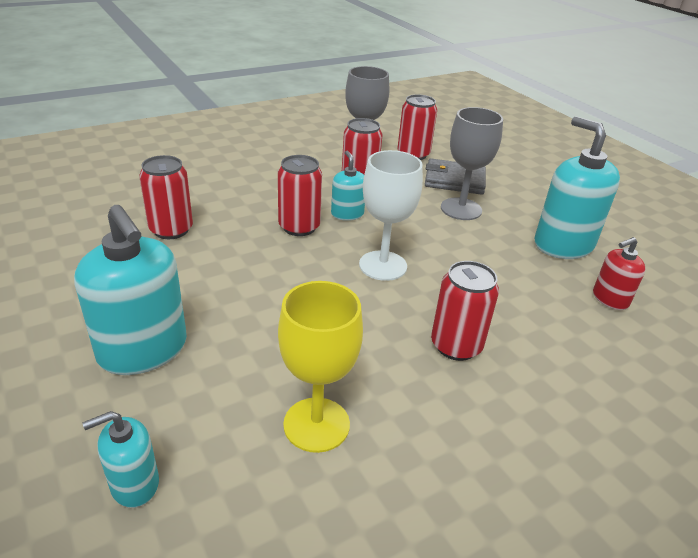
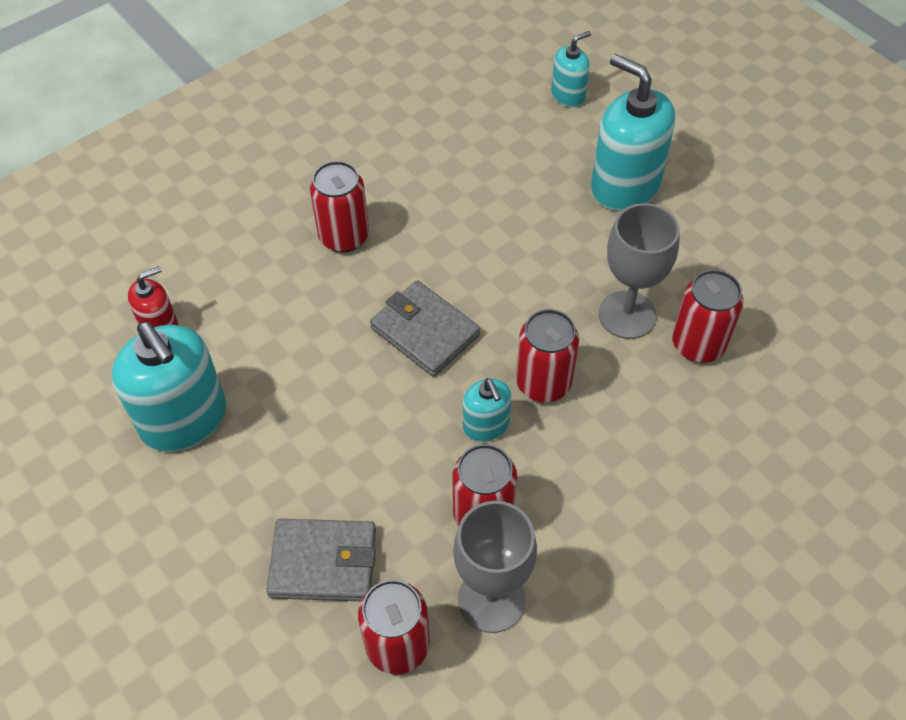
camera: 175 degrees right, 20 degrees up
(316, 424) = (458, 148): yellow goblet -> none
(383, 265) = (425, 331): white goblet -> grey wallet
(461, 209) = (319, 475): grey goblet -> grey goblet (627, 315)

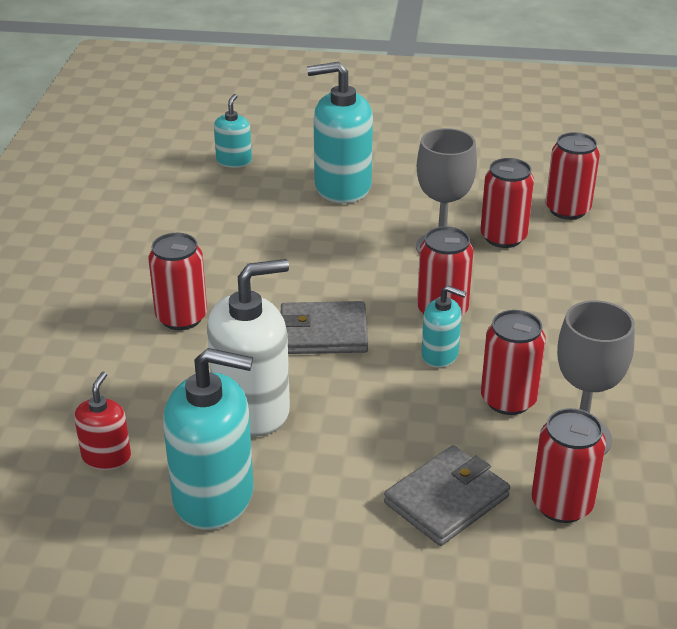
camera: 45 degrees left, 20 degrees down
(293, 363) = (252, 409): none -> white soap dispenser
(802, 357) = (567, 210): none -> red can

